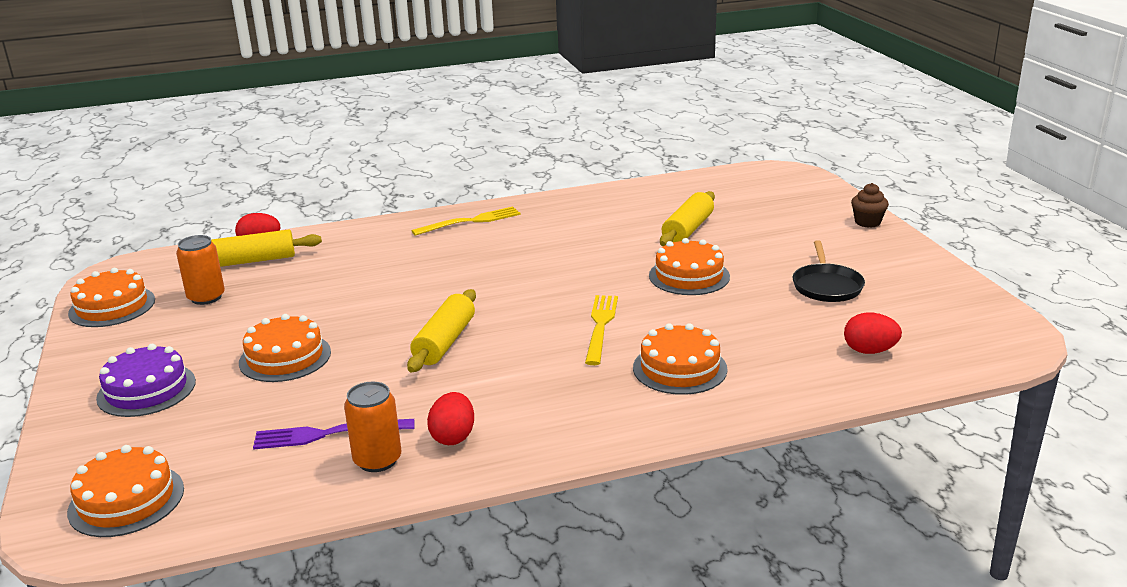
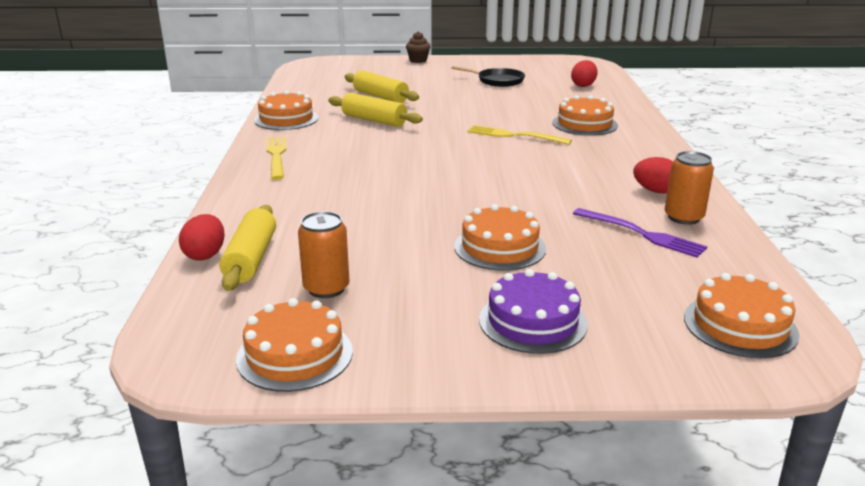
camera: 75 degrees left, 0 degrees up
(326, 434) = (643, 234): purple fork -> purple fork turned 60 degrees counterclockwise
(445, 342) = (509, 183): yellow rolling pin -> yellow rolling pin (374, 120)
(689, 276) = (456, 106): orange cake -> orange cake (286, 119)

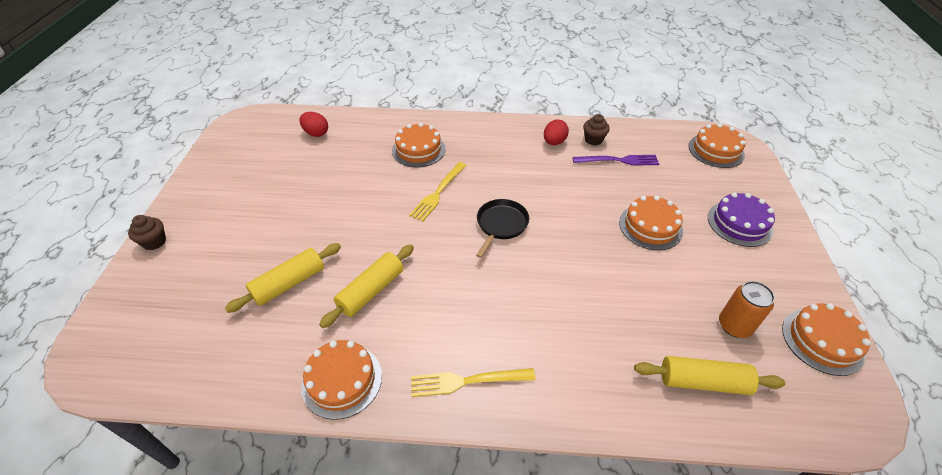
camera: 85 degrees left, 20 degrees up
(205, 255) = (705, 421): red egg -> none
(498, 81) = (274, 184): black pan -> black pan (501, 225)
(643, 234) = (619, 160): purple fork -> purple fork turned 45 degrees clockwise
(683, 217) = (593, 140): orange can -> brown cupcake

